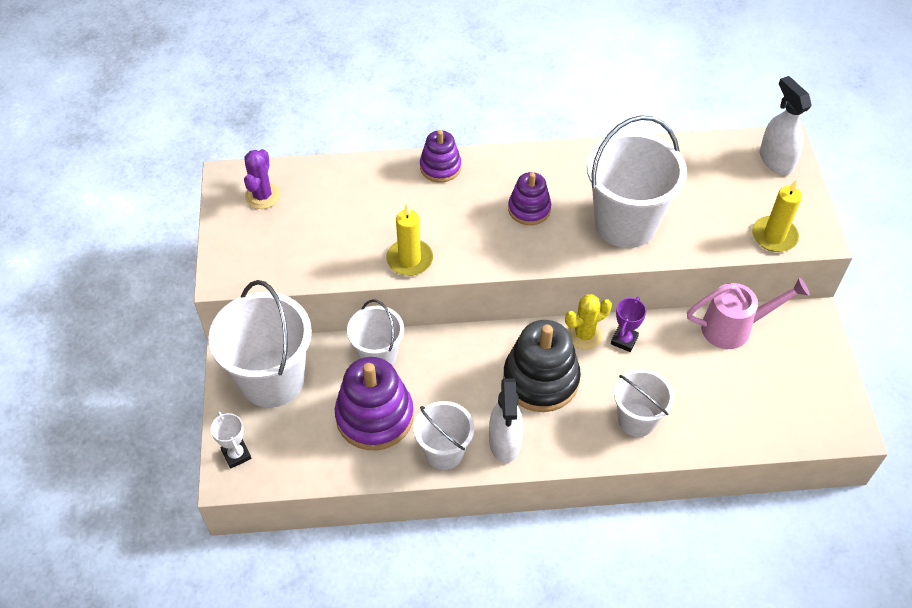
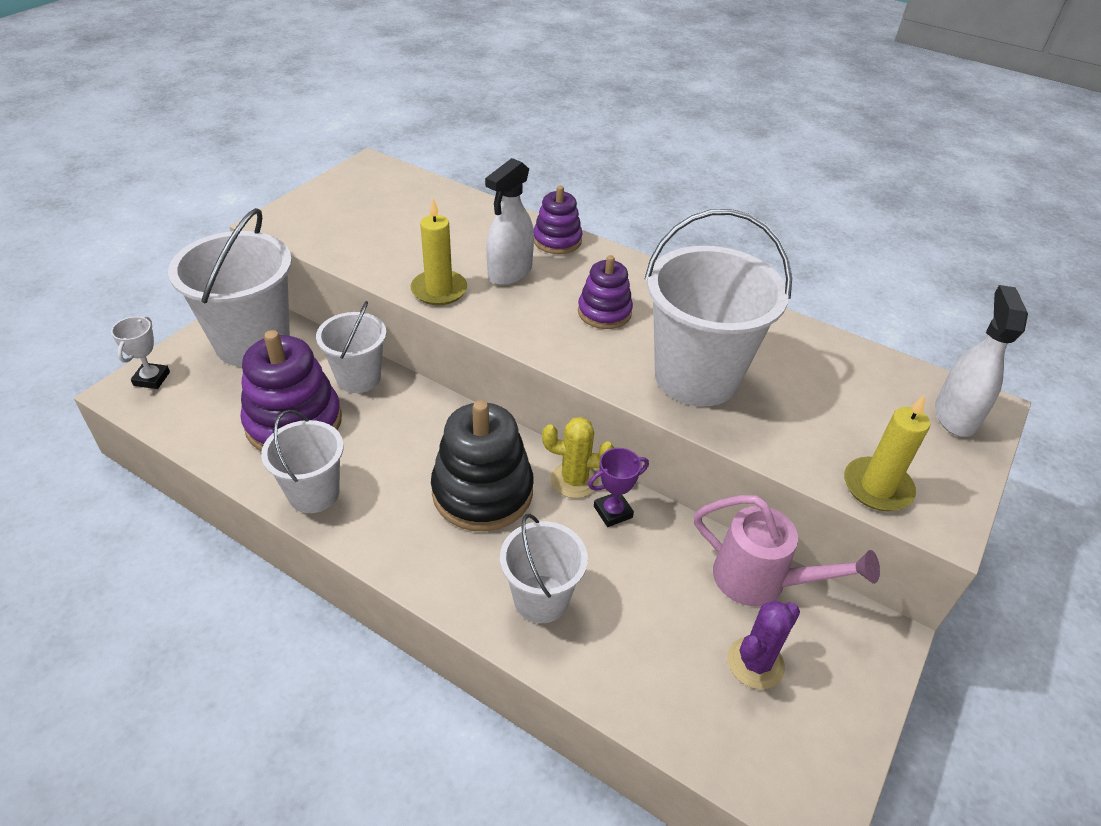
camera: 35 degrees right, 10 degrees down
(262, 196) = (379, 187): purple cactus -> purple cactus (755, 663)
(505, 442) = (379, 524): white spray bottle -> white spray bottle (509, 273)

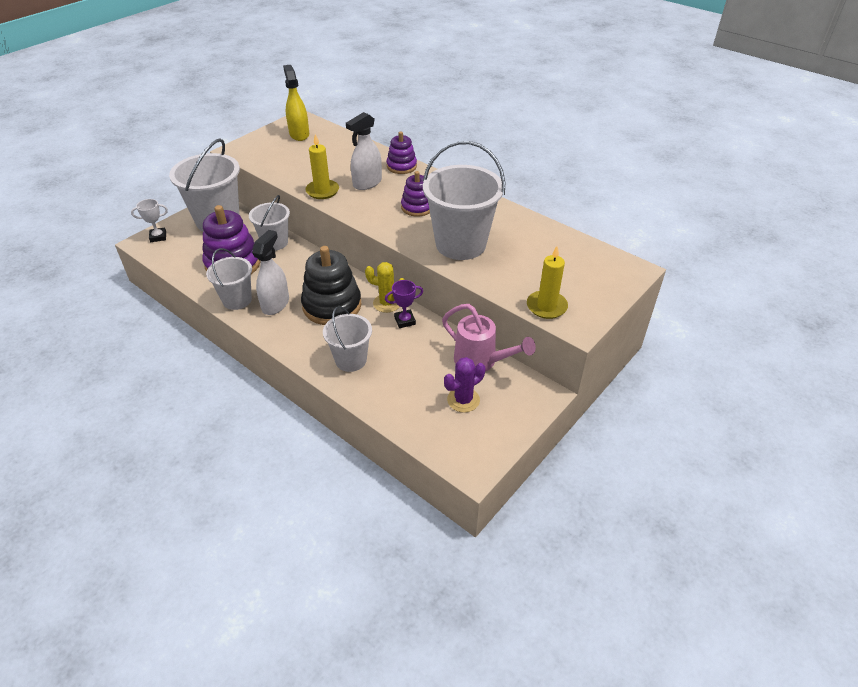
camera: 10 degrees right, 0 degrees up
(151, 379) = (158, 237): white trophy -> white trophy turned 60 degrees clockwise
(375, 191) = (299, 134): none -> yellow spray bottle
(955, 416) = (612, 273): white spray bottle -> white spray bottle (275, 304)

